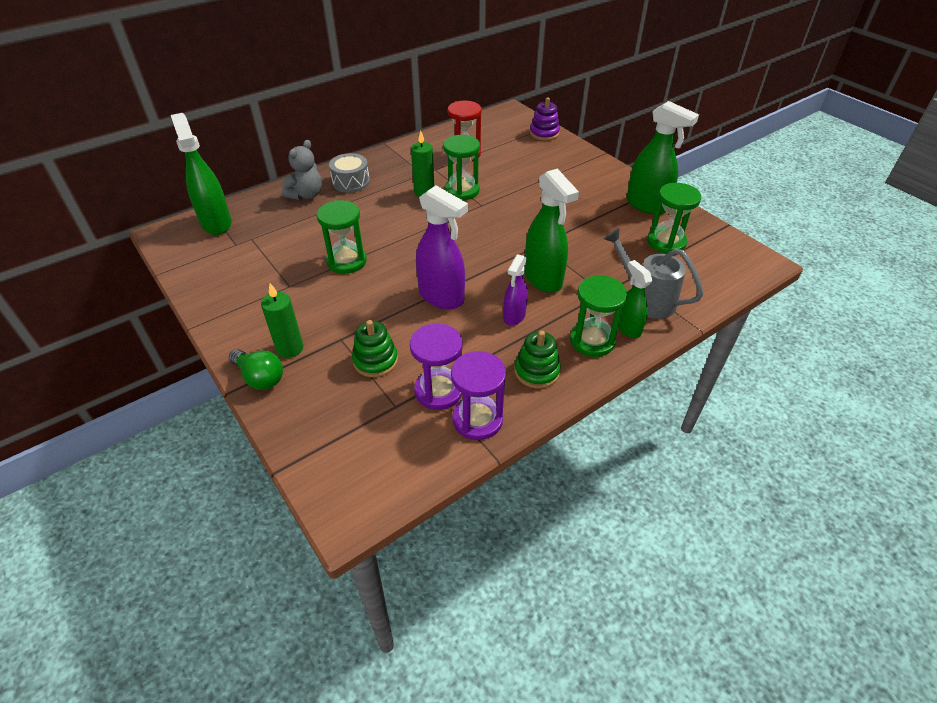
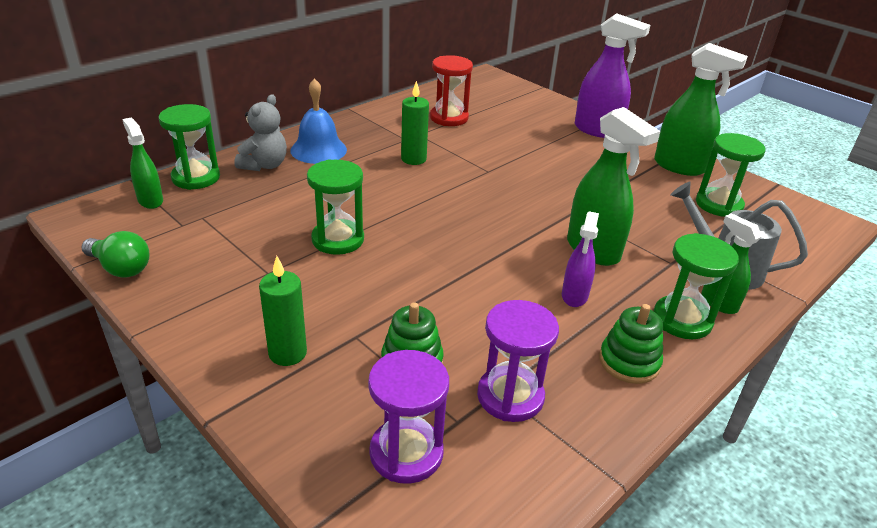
camera: 10 degrees left, 10 degrees down
(216, 223) = (150, 200): green spray bottle -> green spray bottle, size x0.59
(260, 377) = (253, 395): green light bulb -> green light bulb (120, 268)
(351, 182) = (318, 150): grey drum -> blue bell
(441, 297) = (474, 277): purple spray bottle -> purple spray bottle (597, 130)
(462, 191) = (459, 156): green hourglass -> green hourglass (196, 177)
(477, 420) = (575, 431): purple hourglass -> purple hourglass (406, 453)
(544, 133) = (533, 96): purple stacking toy -> none

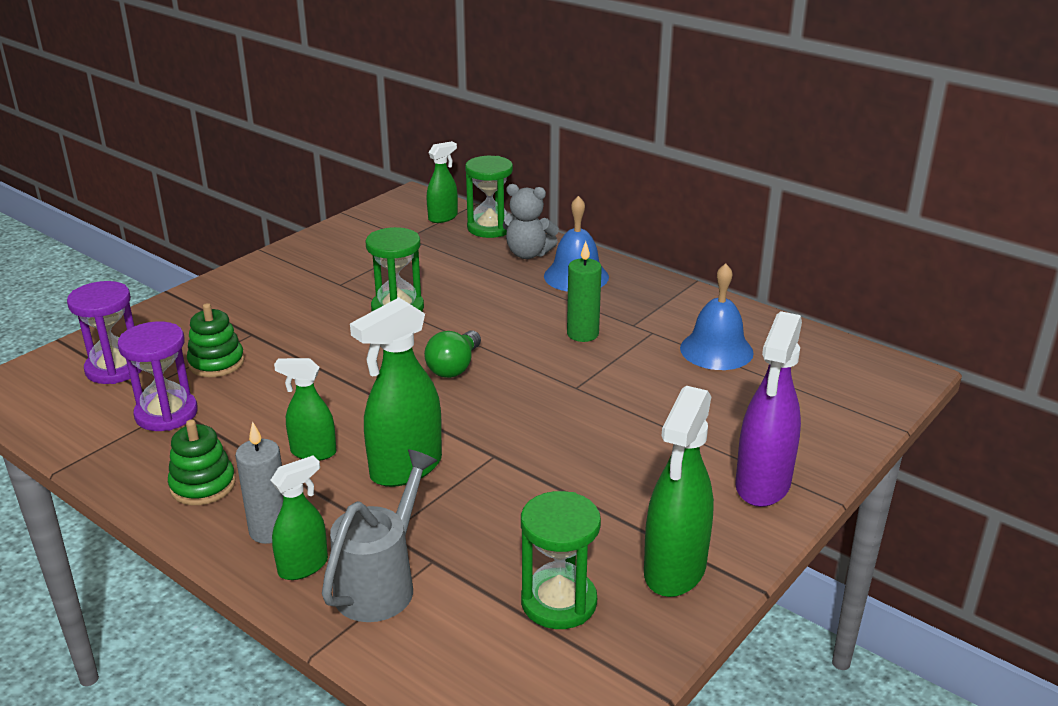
camera: 85 degrees right, 5 degrees down
(120, 268) = (340, 227): green light bulb -> green light bulb (454, 367)
(287, 353) = (233, 308): green candle -> none
(449, 118) = (716, 350): red hourglass -> blue bell
(574, 296) = (313, 452): purple spray bottle -> green spray bottle
(682, 320) = (270, 530): green hourglass -> grey candle

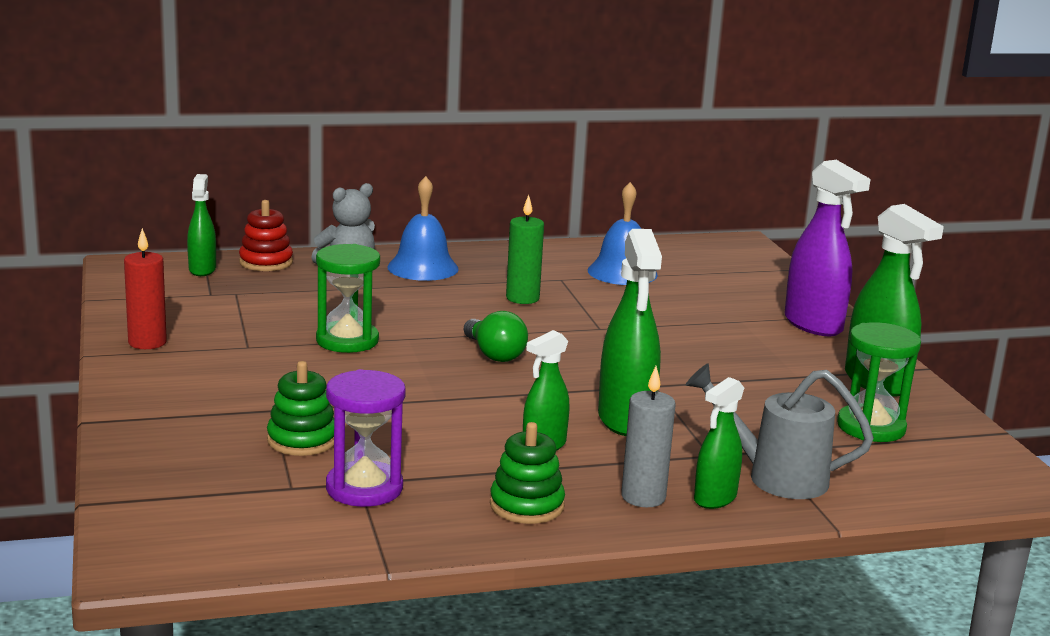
camera: 55 degrees left, 10 degrees down
(115, 369) = (218, 490): purple hourglass -> none
(302, 255) = (147, 342): none -> red candle
(303, 566) = (714, 498): green spray bottle -> green spray bottle turned 135 degrees counterclockwise
(381, 583) = (775, 477): grey watering can -> grey watering can turned 45 degrees counterclockwise
(490, 228) = (266, 262): green hourglass -> red stacking toy

